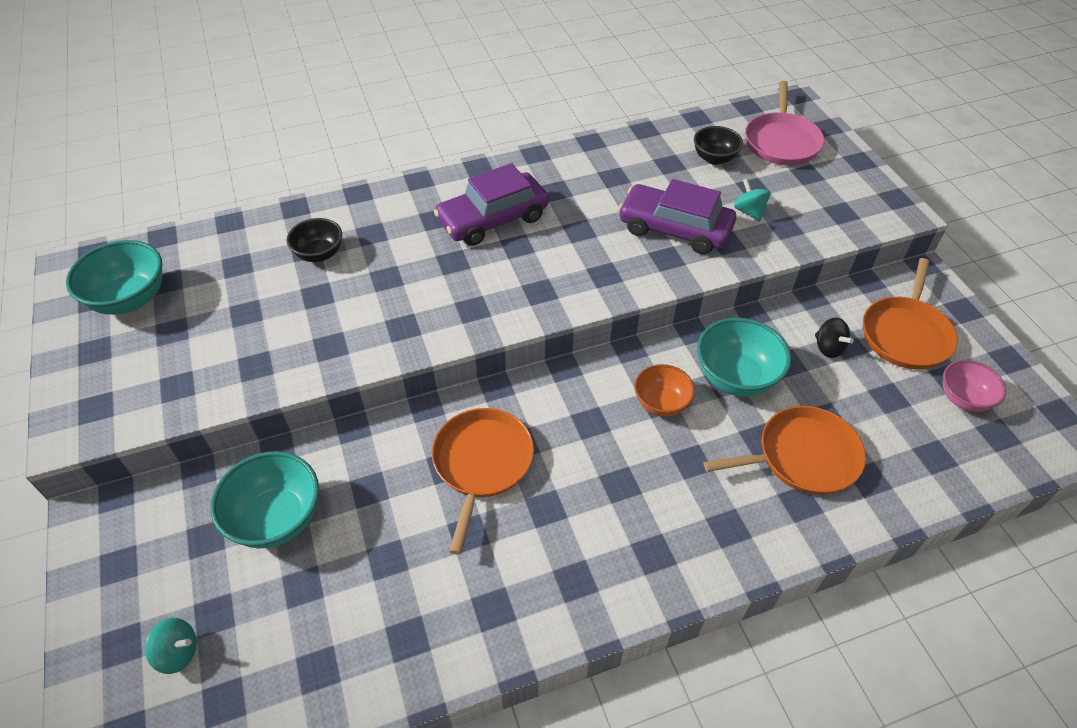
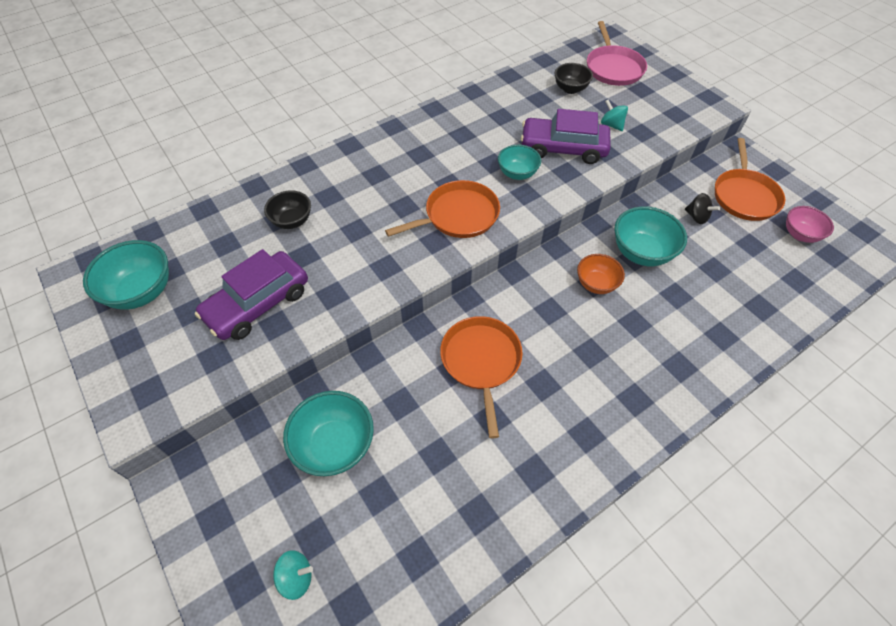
camera: 15 degrees left, 5 degrees up
(493, 219) = (422, 166): purple car -> purple car (258, 303)
(604, 249) = (517, 173): none -> turquoise bowl
(802, 457) = (710, 301): orange pan -> orange pan (458, 216)

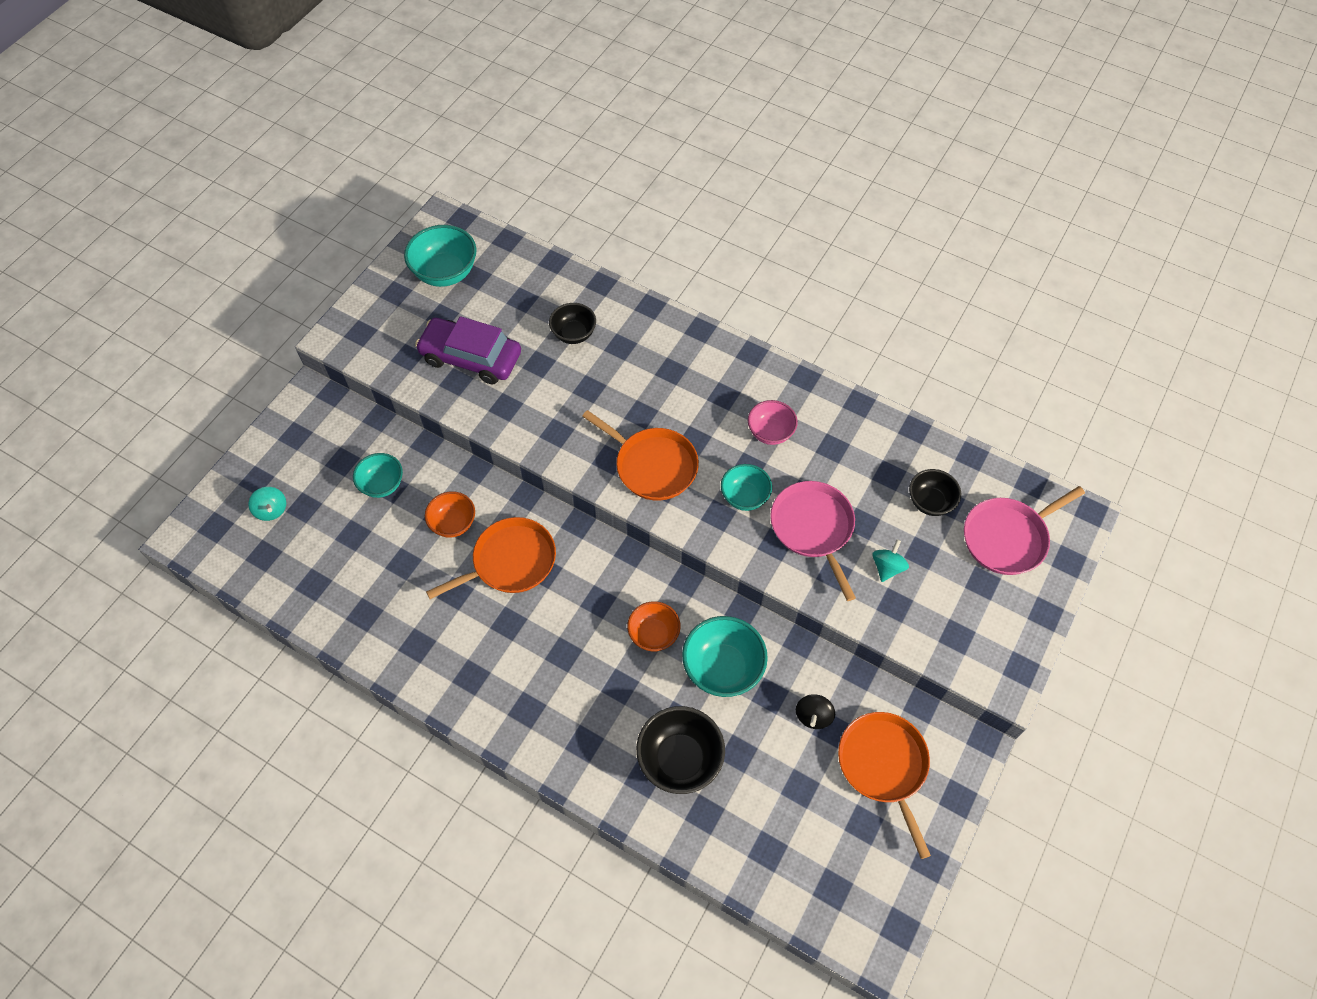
camera: 65 degrees right, 5 degrees up
(335, 445) = (382, 484): turquoise bowl -> turquoise bowl, size x0.64
(416, 395) = (453, 523): none -> orange bowl
(563, 148) = (813, 528): purple car -> pink pan
(711, 306) = (680, 759): none -> black bowl
(744, 196) = (884, 766): orange pan -> orange pan turned 90 degrees clockwise
(800, 235) = (848, 845): pink bowl -> pink bowl (770, 432)

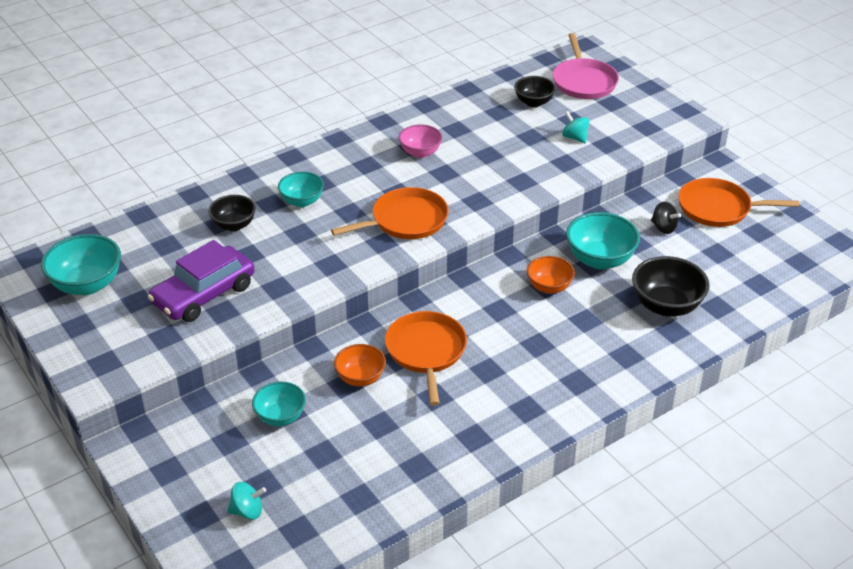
camera: 65 degrees left, 20 degrees down
(744, 497) = (469, 183): turquoise bowl -> turquoise bowl (302, 201)
(813, 528) = (520, 159): pink pan -> none

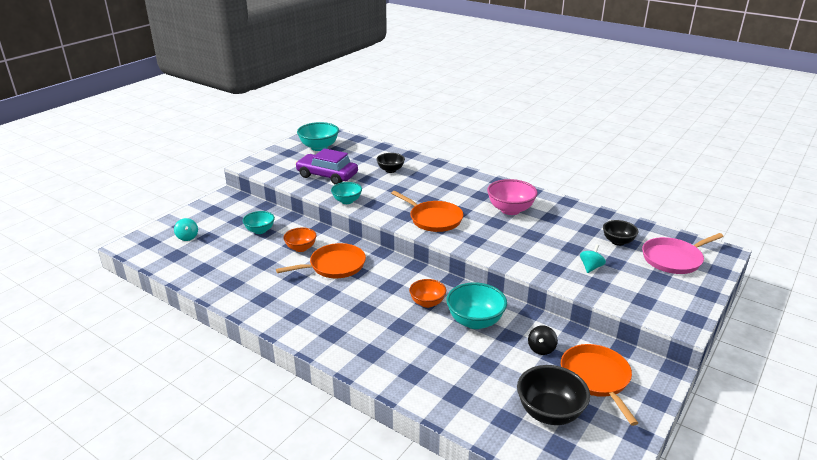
camera: 70 degrees right, 10 degrees down
(302, 201) = (427, 183): turquoise bowl -> turquoise bowl (347, 201)
(420, 153) = (510, 210): pink bowl -> pink bowl, size x1.56
(666, 306) = (440, 365): black bowl -> black bowl (549, 412)

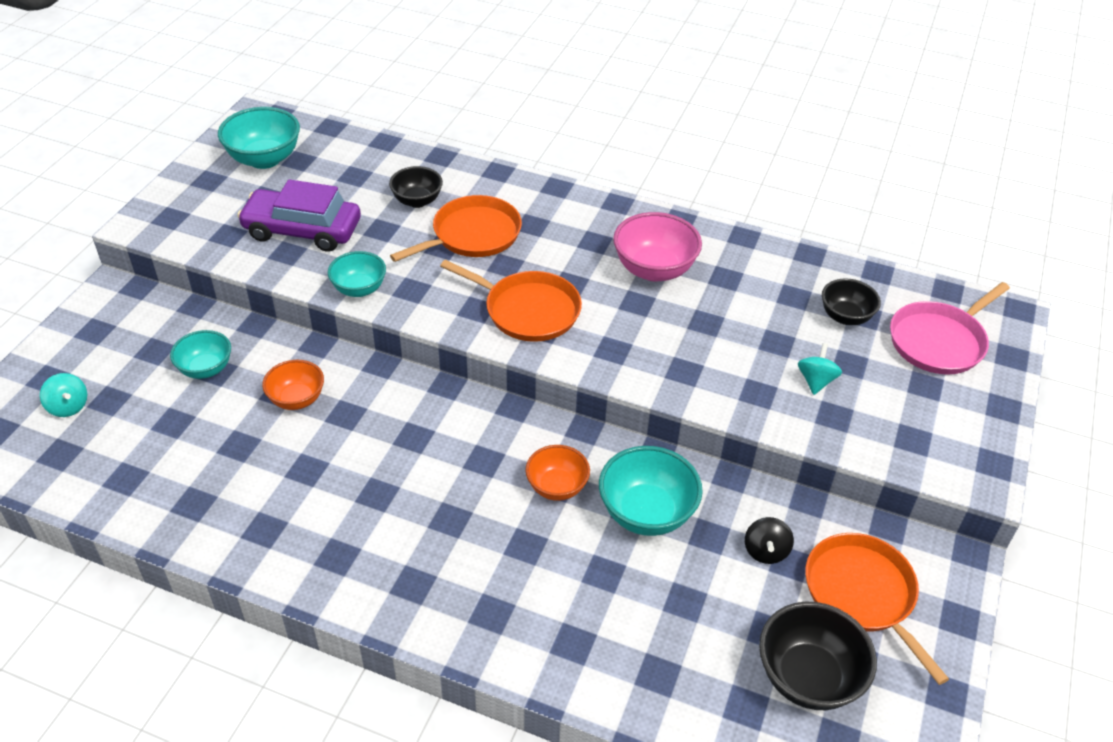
camera: 15 degrees left, 15 degrees up
(334, 266) = (371, 431): orange pan -> orange pan (472, 235)

